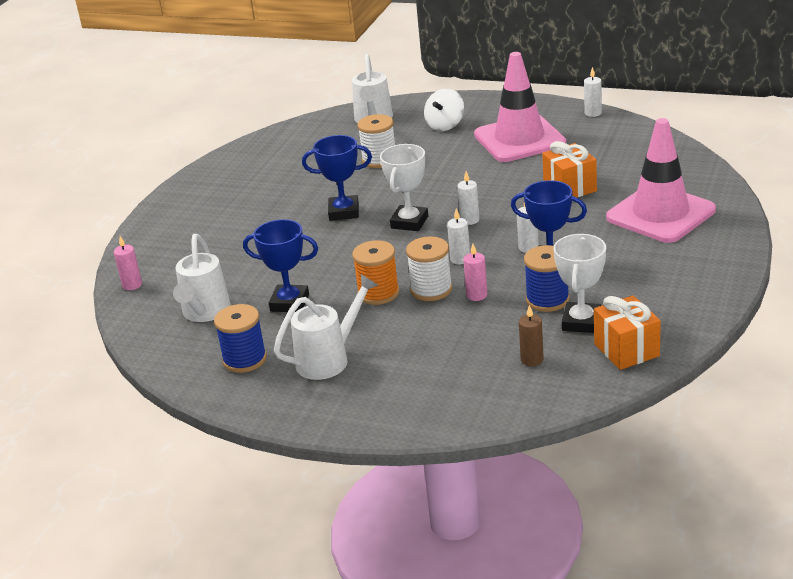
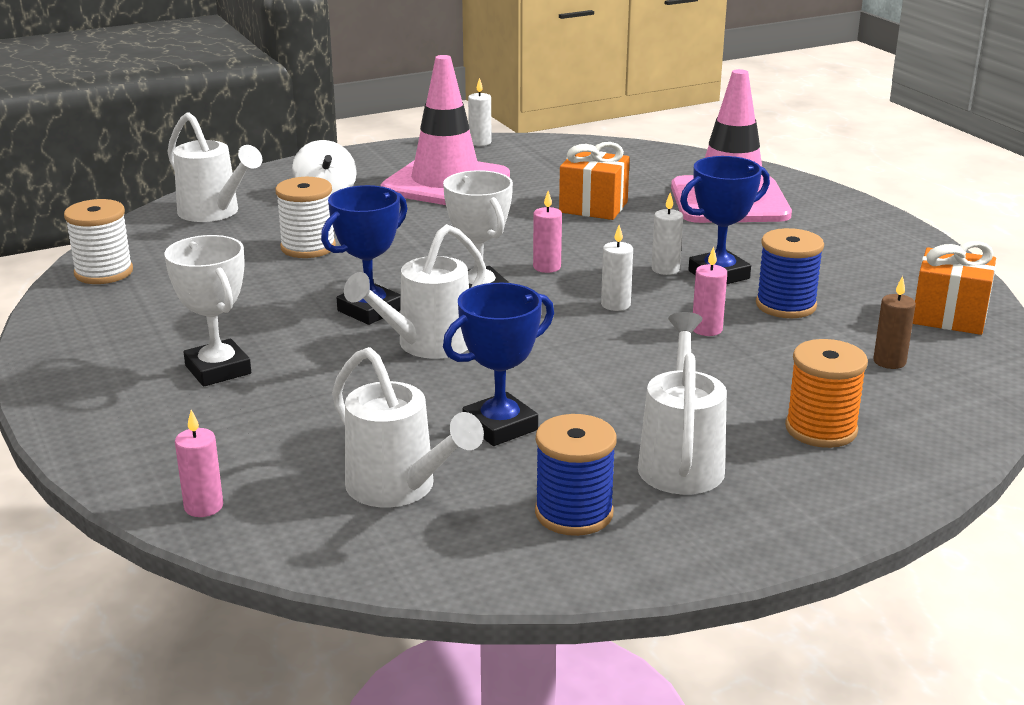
camera: 50 degrees left, 5 degrees down
(334, 244) = (426, 345): none -> white watering can
(378, 293) = (593, 371): orange spool -> orange spool (821, 429)
(431, 289) = (646, 344): white spool -> white spool (104, 272)
(469, 220) = (547, 267): white candle -> pink candle
(581, 322) = (859, 311): white trophy -> white trophy (218, 370)

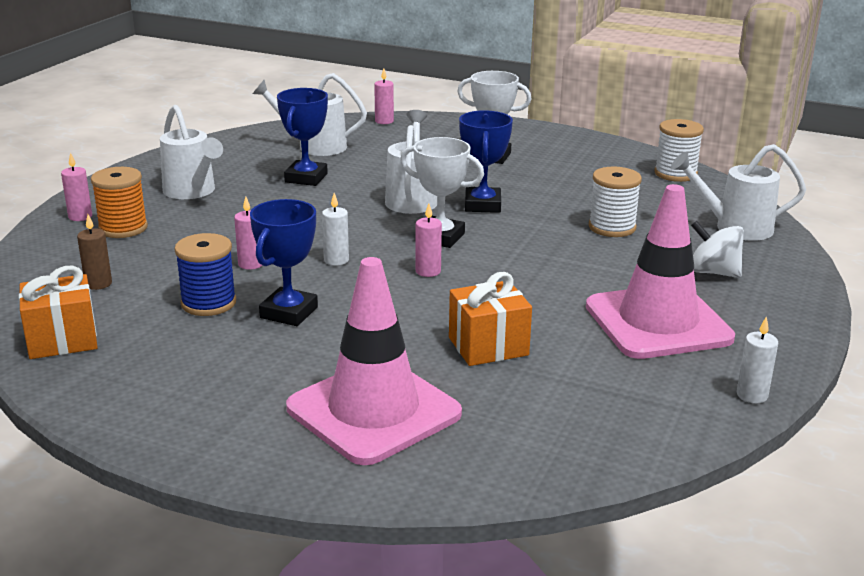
camera: 140 degrees right, 0 degrees up
(574, 513) = (223, 161): blue spool -> none
(665, 269) = (337, 302): white candle -> none
(871, 473) = (80, 216): none -> pink candle

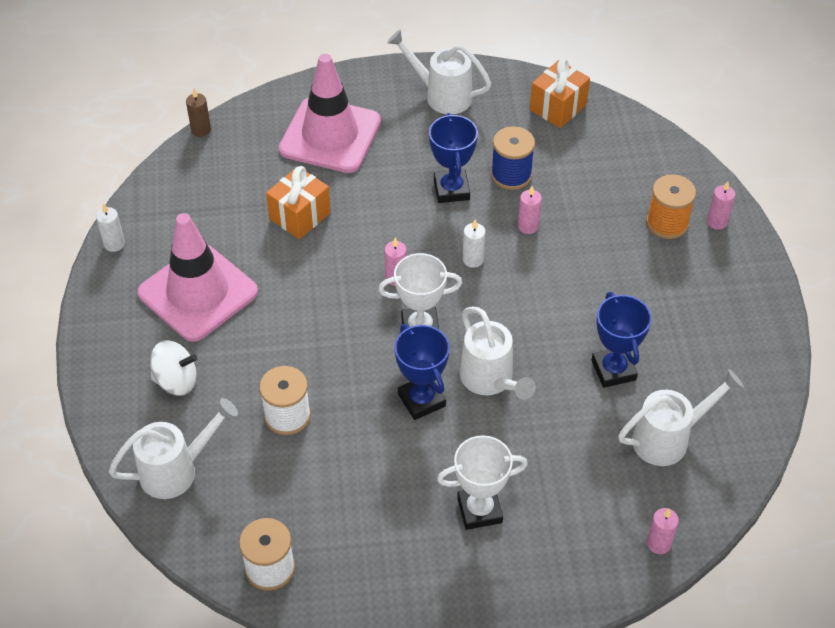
camera: 150 degrees right, 25 degrees up
(98, 284) = (602, 160): brown candle -> brown candle (201, 130)
(192, 192) = (680, 297): white watering can -> white watering can (442, 95)

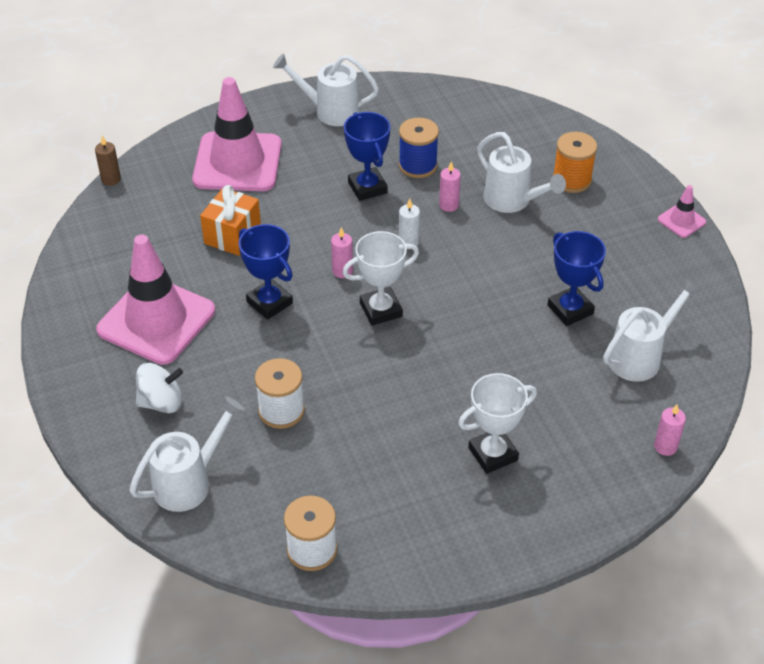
camera: 15 degrees left, 5 degrees down
(114, 244) = (58, 293): white candle -> none
(421, 400) = (404, 371): blue trophy -> blue trophy (269, 302)
(490, 380) = (462, 340): white watering can -> white watering can (512, 201)
(558, 107) = (439, 103): orange gift -> none
(717, 222) = (615, 171): pink candle -> none
(768, 294) = (681, 221): none -> pink traffic cone

